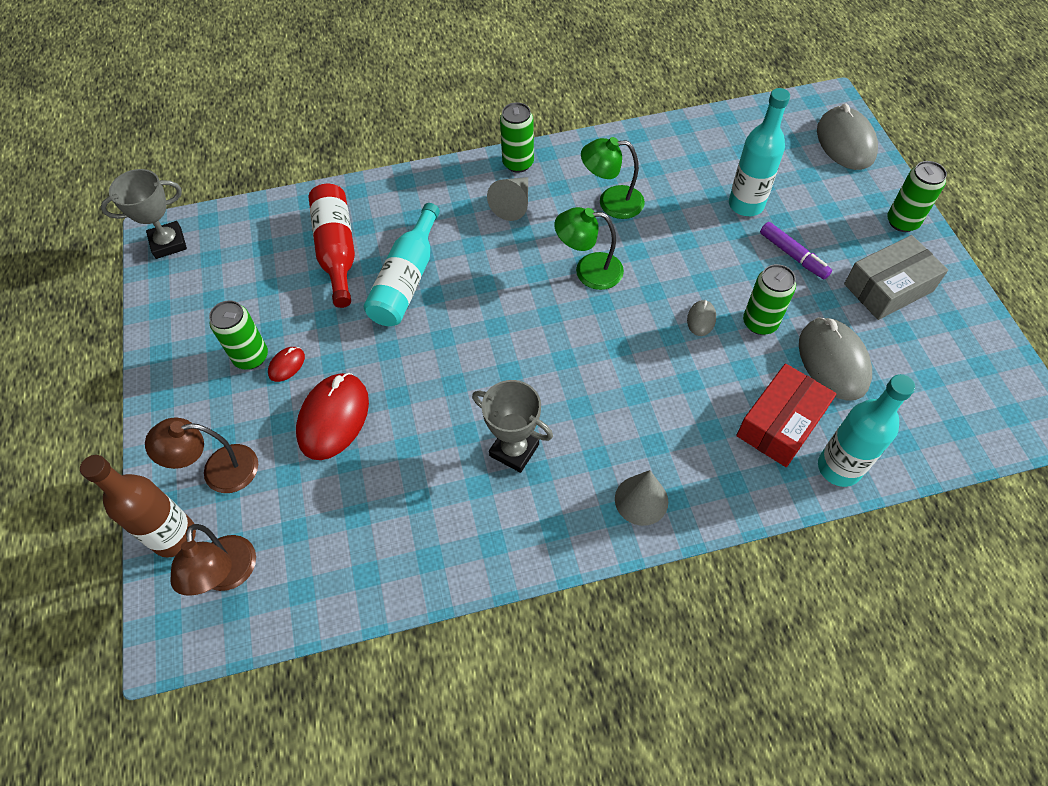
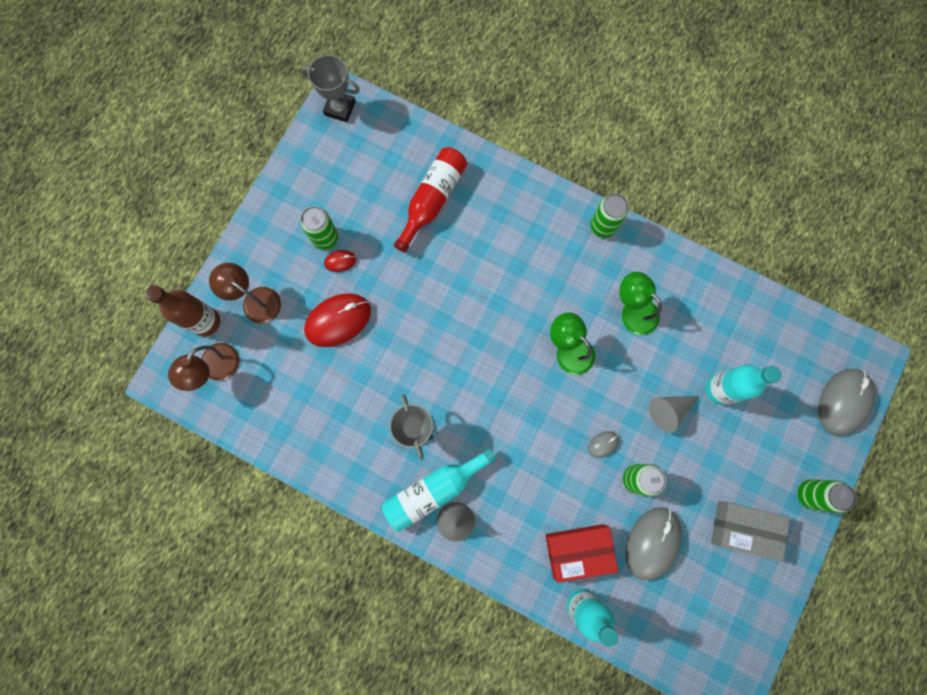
camera: 40 degrees right, 20 degrees up
(406, 280) = (455, 259): turquoise bottle -> turquoise bottle (434, 490)
(513, 204) = (569, 257): grey cone -> grey cone (669, 410)
(793, 255) = (708, 453): purple marker -> none

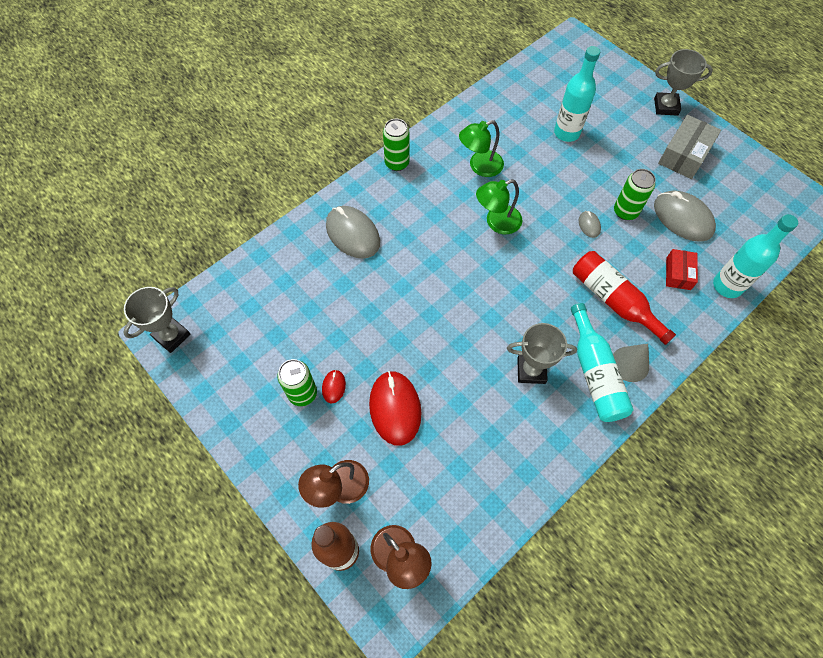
camera: 70 degrees left, 15 degrees down
(432, 200) = (310, 284): red bottle -> red bottle (613, 300)
(578, 550) = (678, 273): red box -> red box, size x0.62
(669, 410) = (574, 171): grey cone -> none
(809, 494) = (666, 106): green can -> grey trophy
(843, 402) = (600, 64): grey mouse -> grey mouse (353, 234)

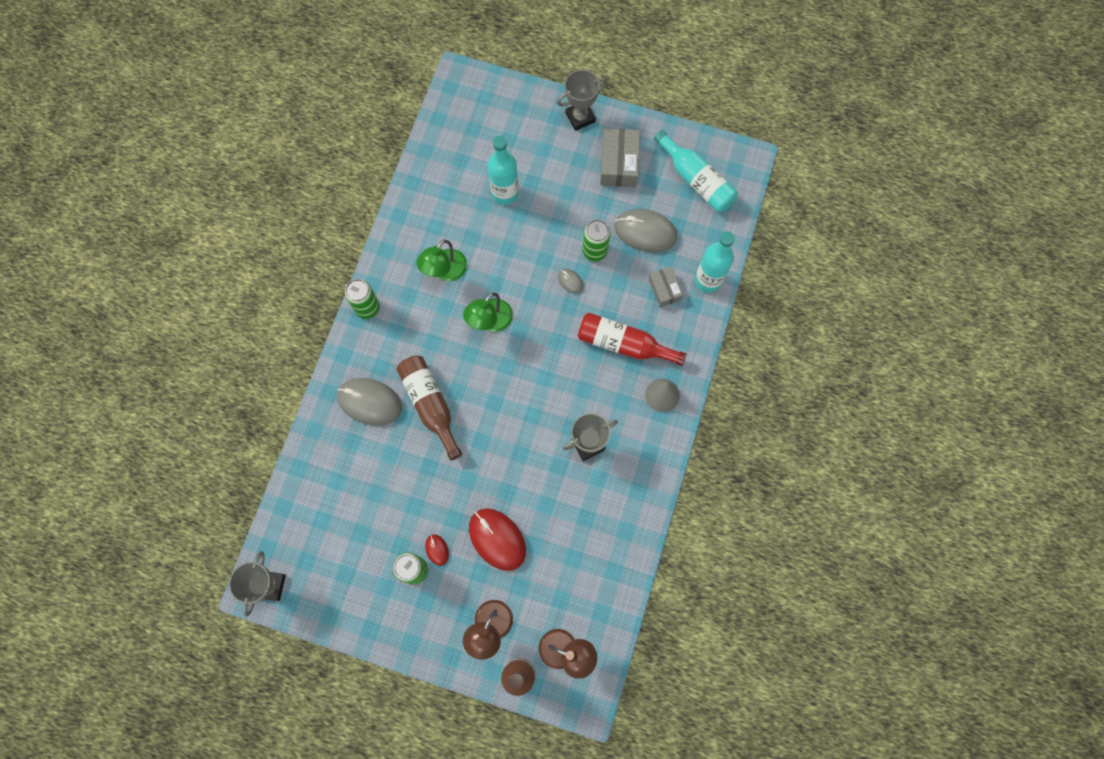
camera: 30 degrees left, 10 degrees up
(403, 262) = (430, 405): none -> brown bottle
(595, 373) = (639, 418): turquoise bottle -> turquoise bottle (696, 180)
(678, 273) = (664, 289): red box -> grey box

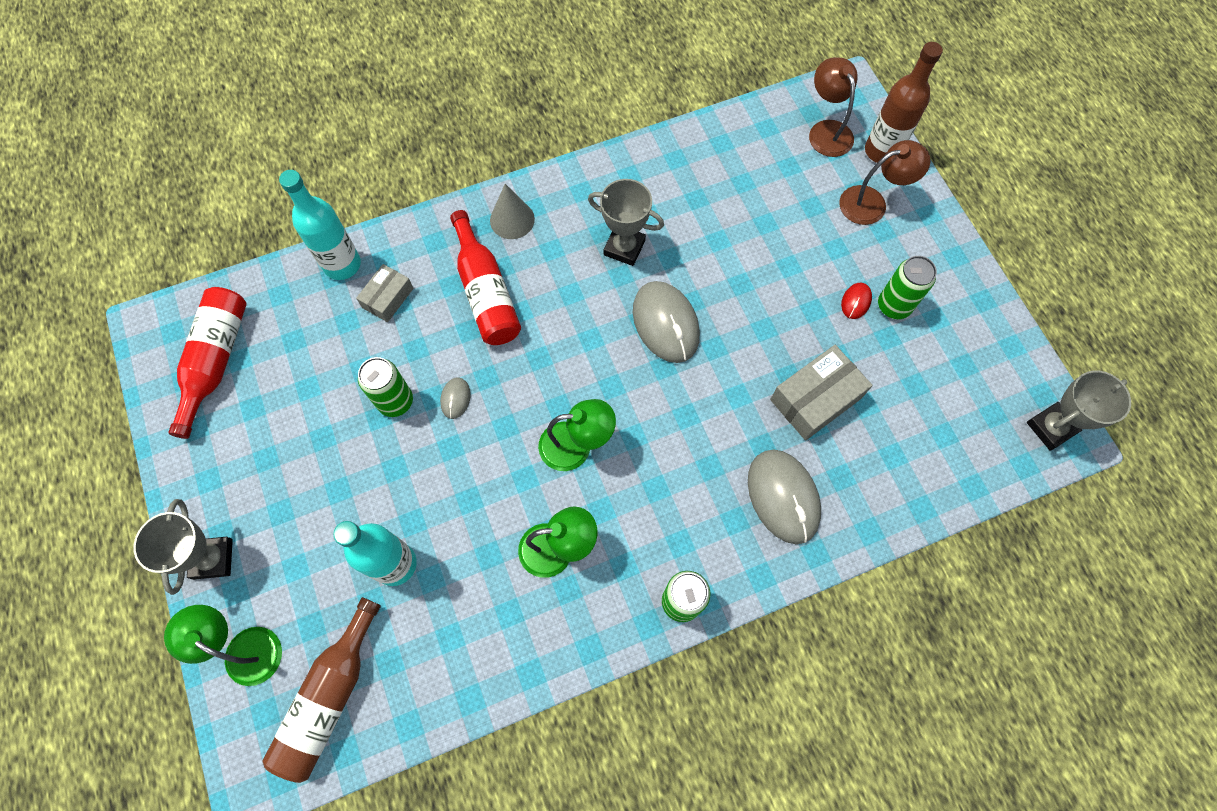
camera: 130 degrees left, 5 degrees down
(430, 405) = (725, 429): brown bottle -> brown bottle (330, 697)
(497, 539) = (792, 257): red mouse -> none
(523, 106) = (243, 648): none -> green lamp
(580, 117) = (213, 559): grey trophy -> grey trophy turned 60 degrees clockwise
(619, 163) = (253, 461): grey box -> grey box (815, 399)
(645, 232) = (328, 366): grey mouse -> grey mouse (665, 323)
(696, 180) = (216, 360): turquoise bottle -> red bottle

